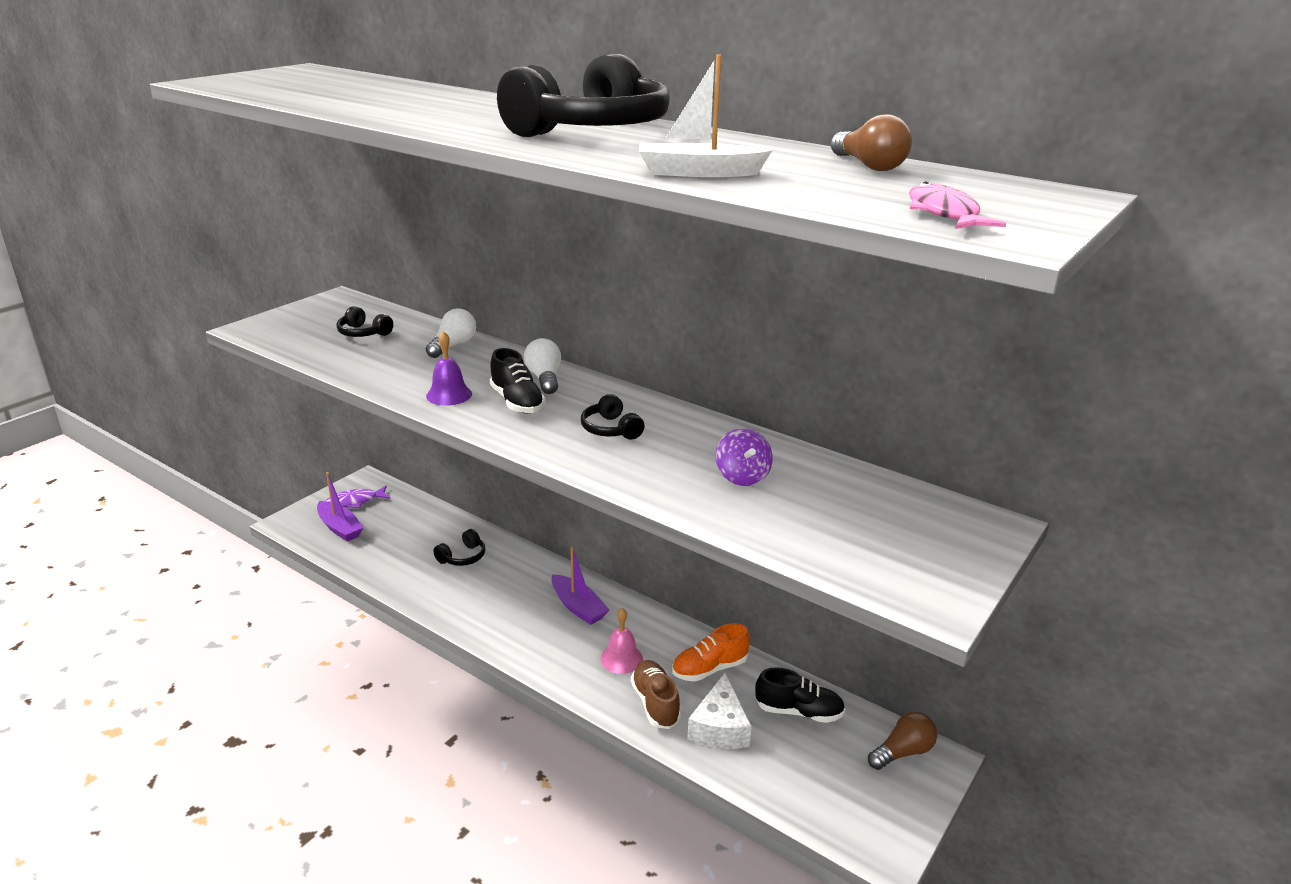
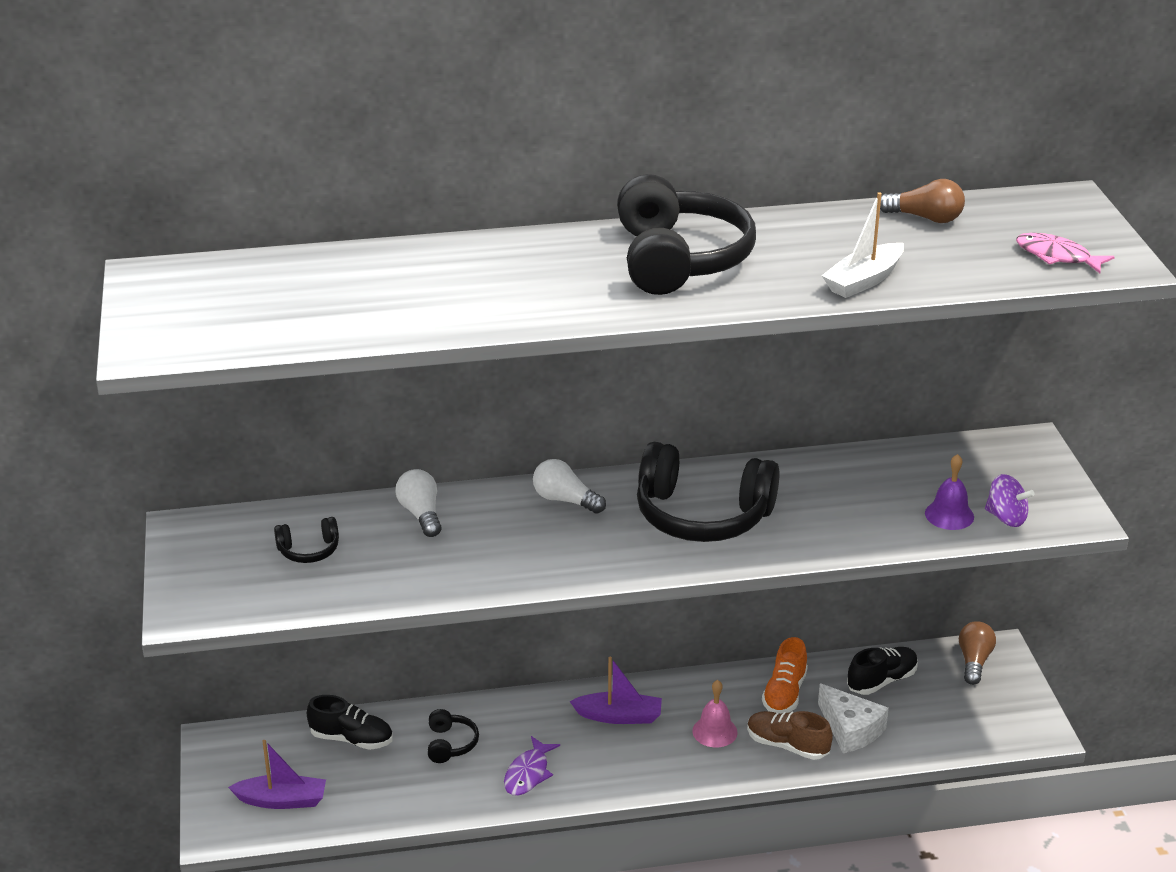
camera: 45 degrees left, 5 degrees up
(355, 501) = (246, 767): purple fish -> purple fish (528, 774)
(449, 395) = (525, 562): purple bell -> purple bell (949, 515)
(517, 402) = (590, 535): black shoe -> black shoe (351, 739)
(611, 429) = (702, 515): black headphones -> black headphones, size x2.24
(742, 476) = (850, 498): purple spinning top -> purple spinning top (1006, 518)

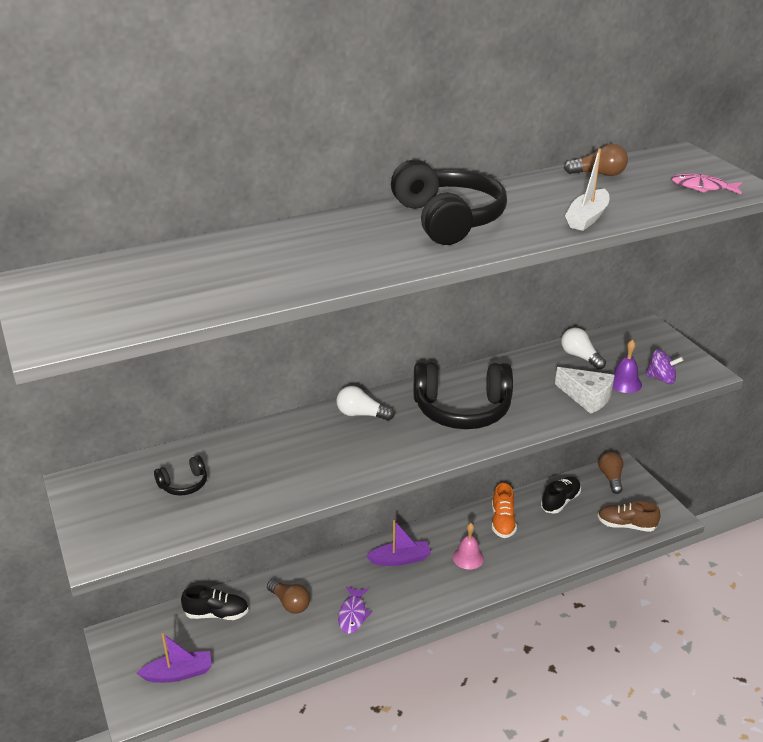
camera: 15 degrees left, 0 degrees up
(421, 514) = (260, 442): white light bulb -> white light bulb (580, 357)
(450, 744) = (290, 603): black headphones -> brown light bulb
(787, 745) = (519, 558): brown shoe -> brown shoe (626, 525)
(850, 729) = (555, 538): white cheese -> white cheese (587, 397)

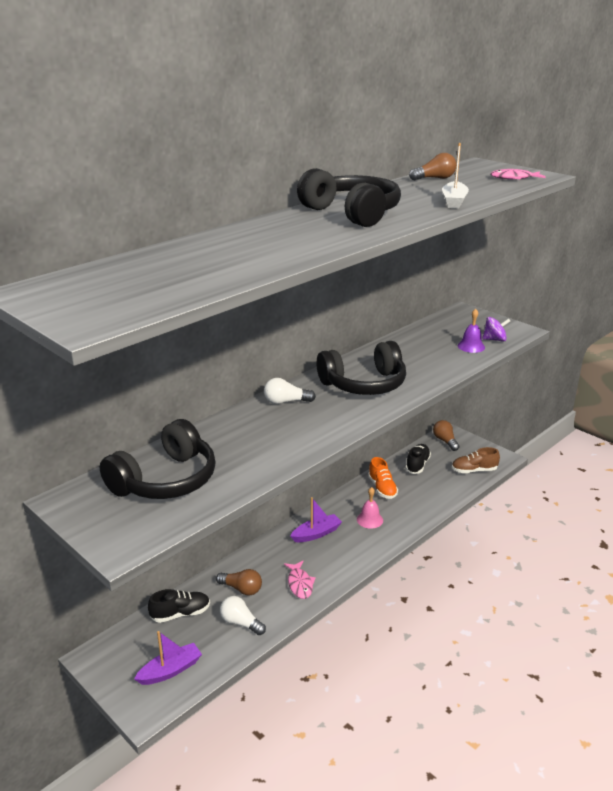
camera: 20 degrees left, 5 degrees down
(184, 484) = (165, 480): black headphones -> black headphones, size x2.24
(353, 614) = (300, 584): purple fish -> pink fish
(580, 357) = (427, 336): white light bulb -> white light bulb (240, 623)
(587, 397) = (451, 360): white cheese -> none

